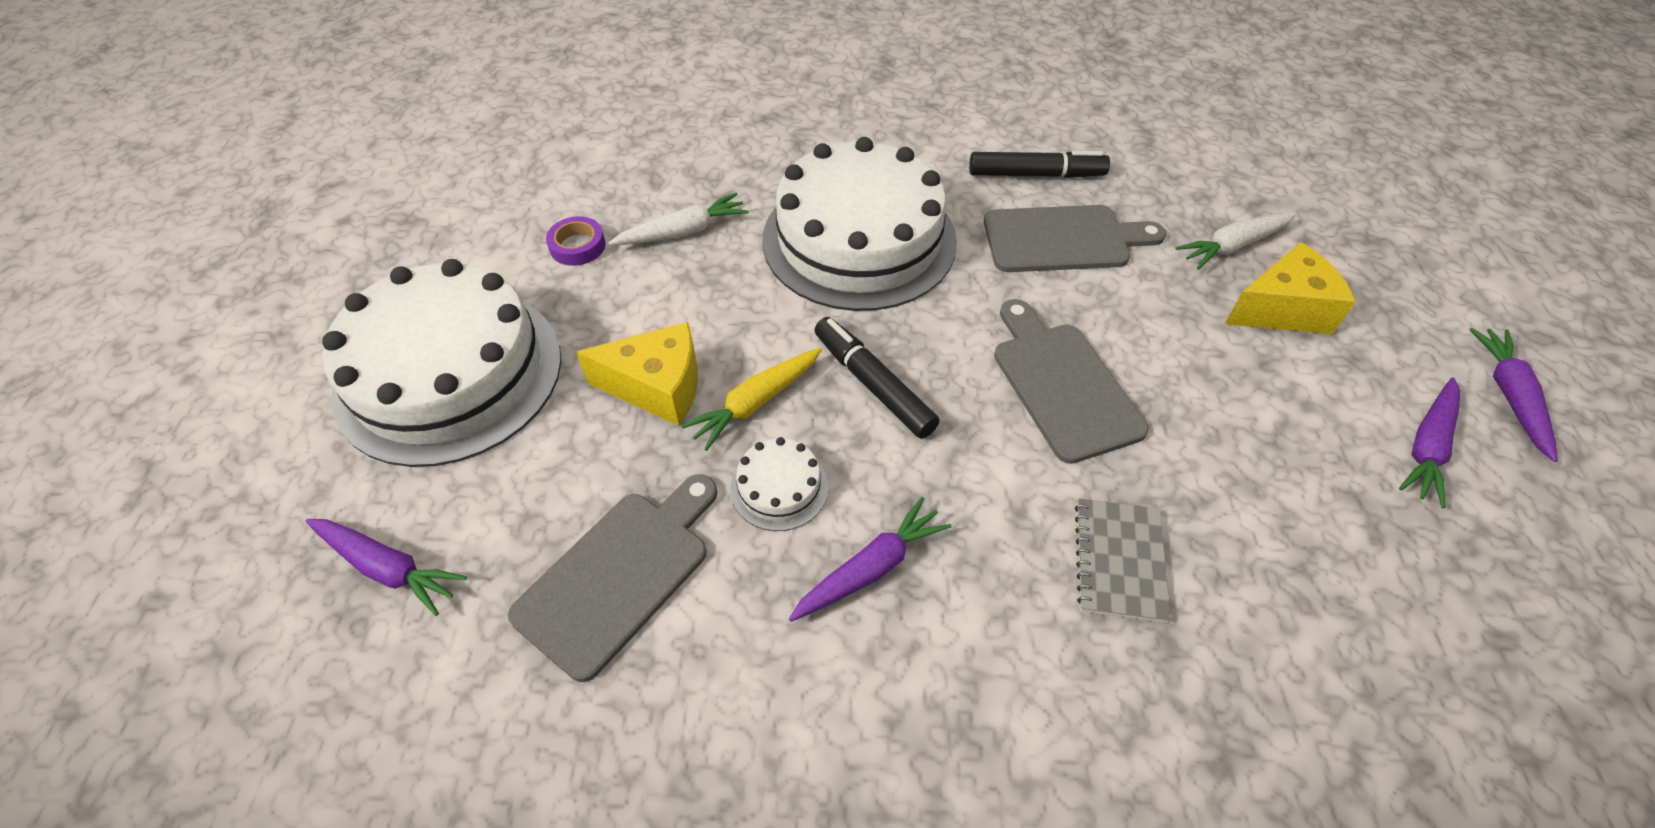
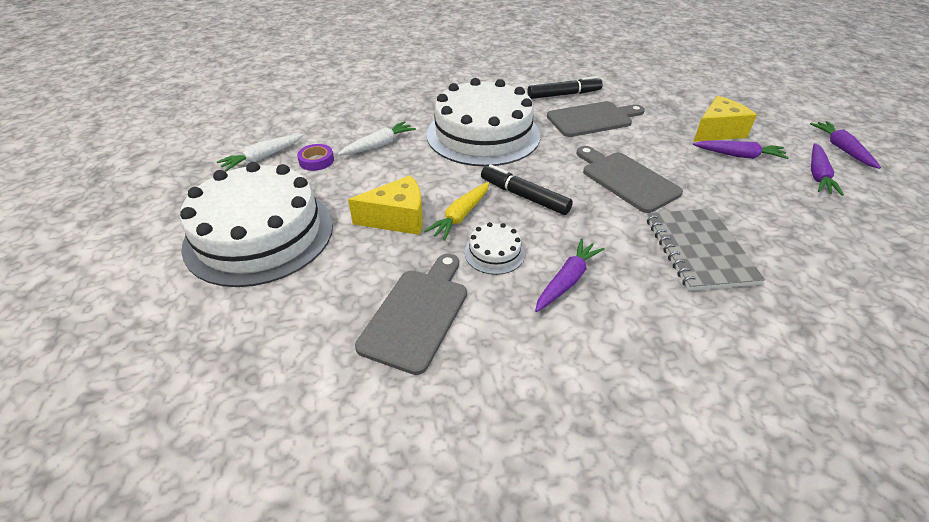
camera: 15 degrees left, 10 degrees down
(388, 568) = (259, 342): purple carrot -> purple carrot (739, 155)
(1119, 561) = (699, 250): grey notebook -> grey notebook, size x1.50
(1233, 246) = (679, 110): white carrot -> white carrot (263, 157)

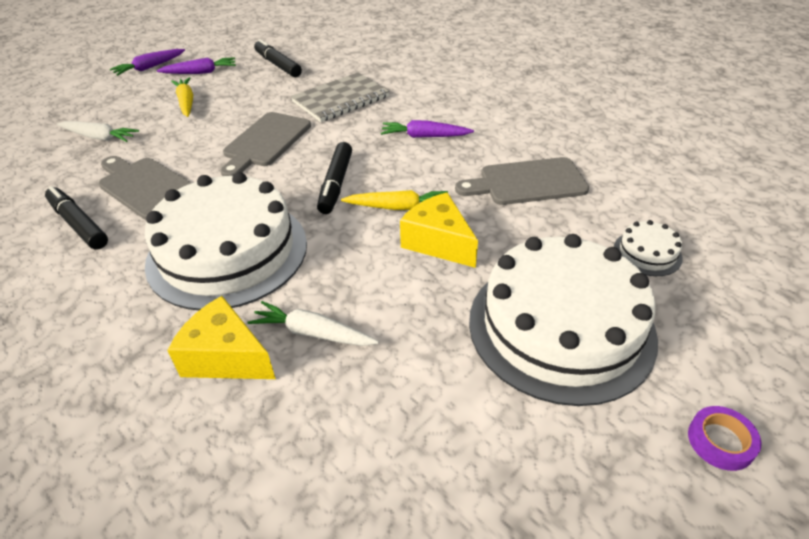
camera: 120 degrees left, 0 degrees up
(263, 157) = (437, 449): white carrot -> white carrot (99, 137)
(316, 161) = (396, 375): purple tape -> purple tape (720, 441)
(494, 253) = (428, 173): white cake -> white cake (647, 253)
(717, 131) = (142, 116): yellow cheese -> yellow cheese (226, 357)
(739, 155) = (186, 102): purple carrot -> yellow carrot
(829, 231) = (278, 65): none -> black marker

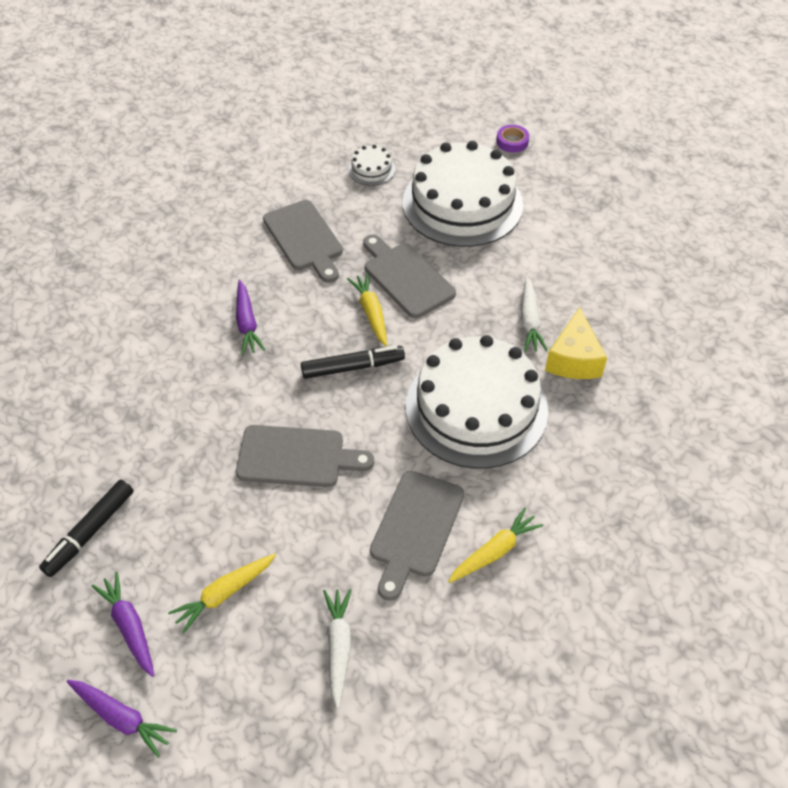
camera: 110 degrees left, 10 degrees up
(78, 224) = (494, 551): black marker -> yellow carrot
(340, 99) = (181, 421): grey notebook -> none
(438, 242) = (406, 277): yellow cheese -> grey cutting board

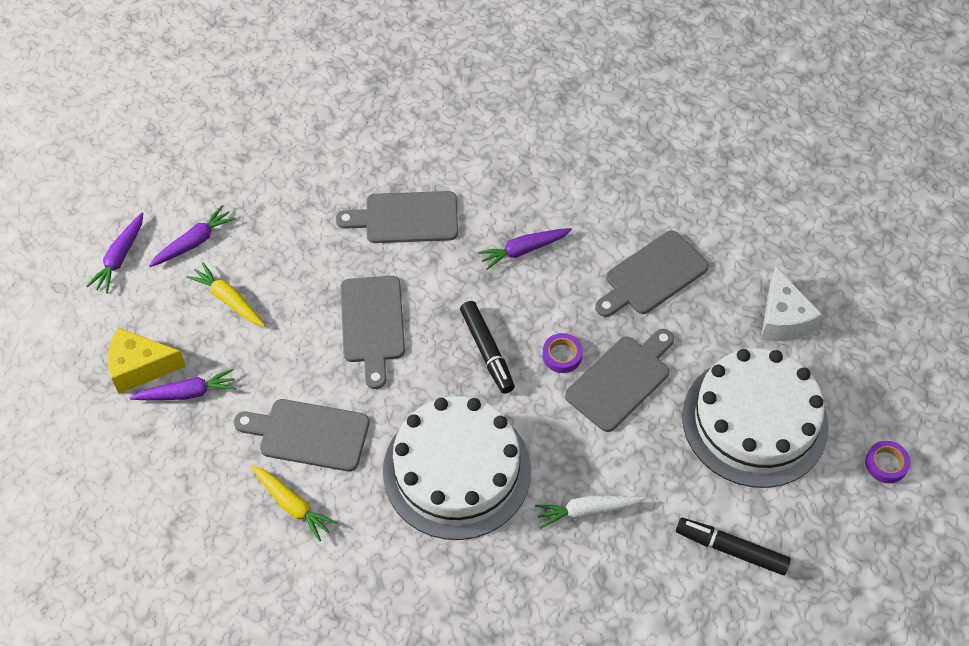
camera: 80 degrees right, 5 degrees up
(90, 532) = (275, 192): black marker -> black marker (731, 549)
(173, 412) = (406, 218): none -> grey cutting board
(338, 647) = (187, 393): white carrot -> purple carrot
(371, 169) = (782, 319): white cake -> white cheese
(371, 313) = (562, 355): yellow carrot -> purple tape
(573, 359) = (541, 561): yellow cheese -> yellow cheese (140, 367)

